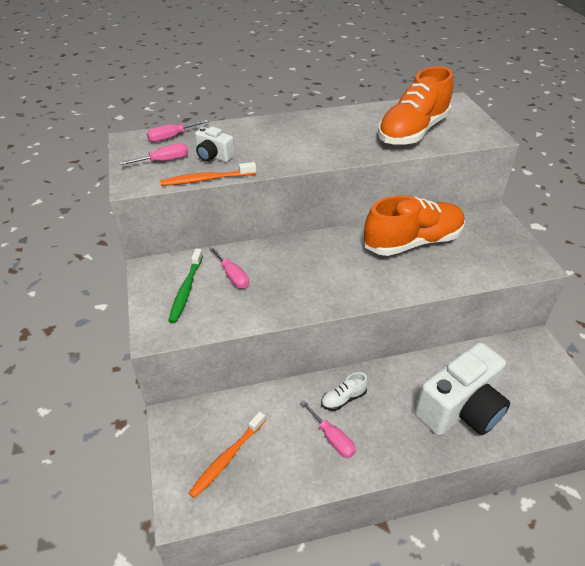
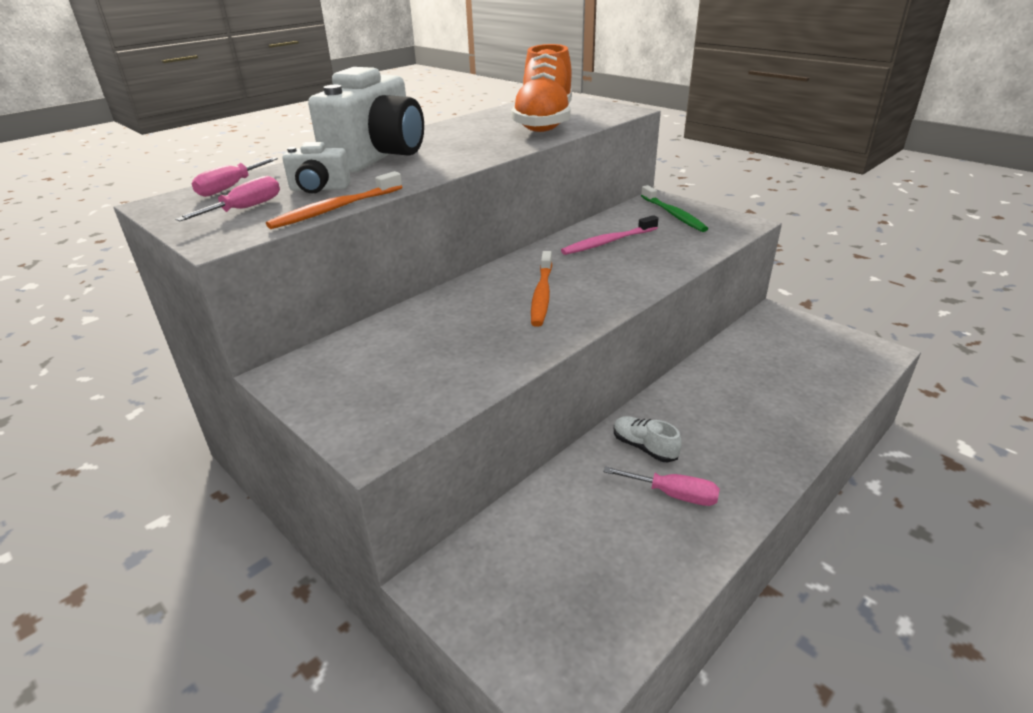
camera: 30 degrees left, 10 degrees down
(186, 290) = (370, 376): green toothbrush -> green toothbrush (673, 215)
(227, 458) = (565, 588): orange toothbrush -> orange toothbrush (542, 295)
(232, 276) = (424, 339): pink screwdriver -> none
(343, 398) = (644, 447): white shoe -> white shoe turned 105 degrees clockwise
(413, 242) = (608, 242): orange shoe -> pink toothbrush
(460, 409) = (772, 400): white camera -> white camera (377, 157)

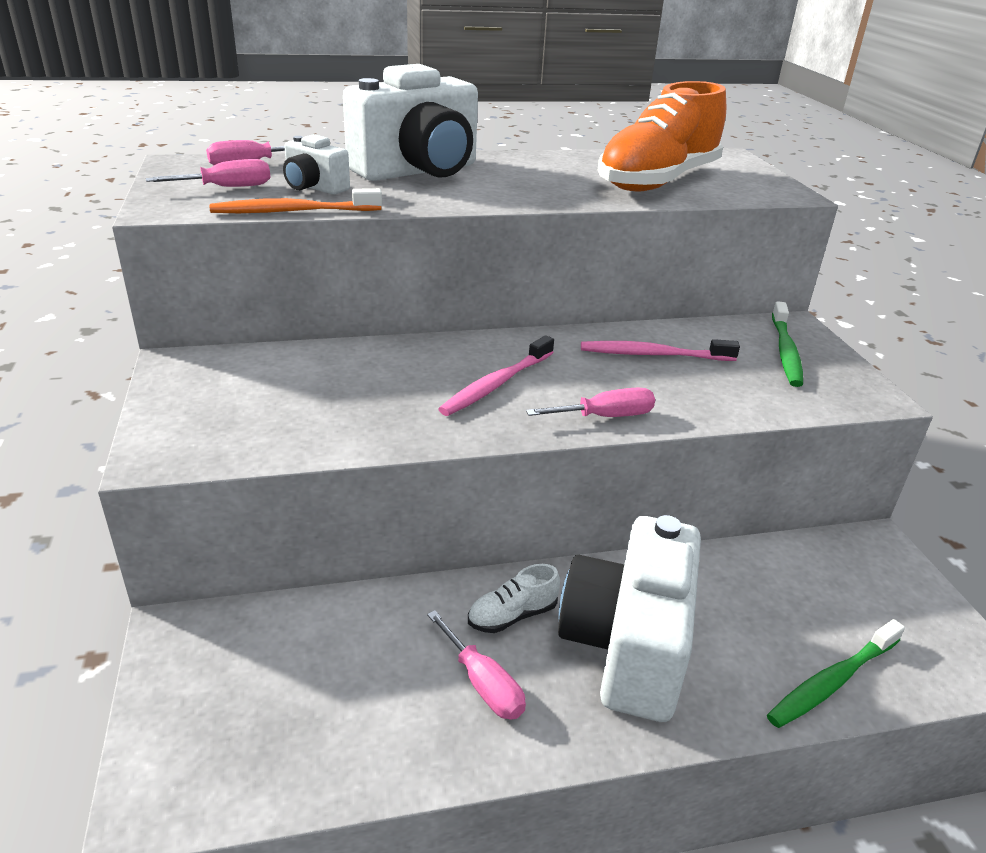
camera: 30 degrees right, 0 degrees up
(542, 295) = (496, 384): orange toothbrush -> pink toothbrush
(631, 288) = (605, 417): none -> pink screwdriver
(644, 447) = (512, 615): white shoe -> white shoe turned 105 degrees counterclockwise
(723, 430) = (627, 646): none -> white camera
(831, 394) = (832, 681): none -> green toothbrush

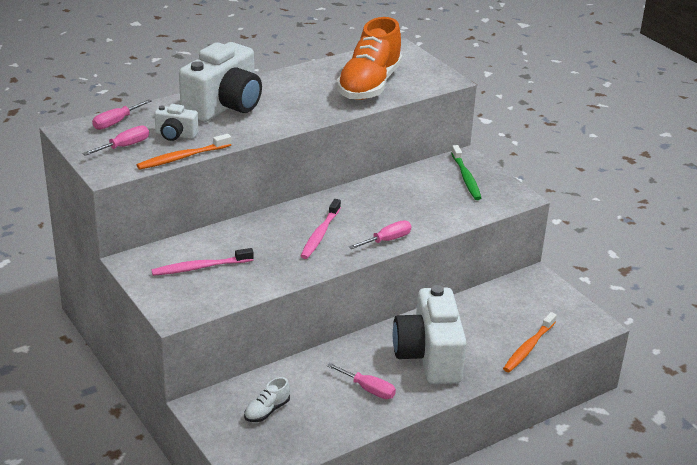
camera: 20 degrees left, 0 degrees up
(512, 615) = (366, 357): white shoe -> white shoe (267, 411)
(653, 354) = (395, 196): pink toothbrush -> pink toothbrush (200, 267)
(832, 681) = (528, 348): green toothbrush -> orange toothbrush

